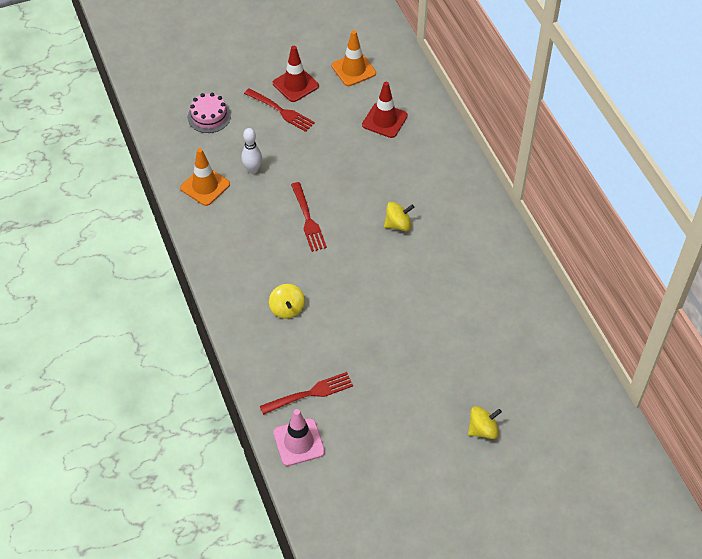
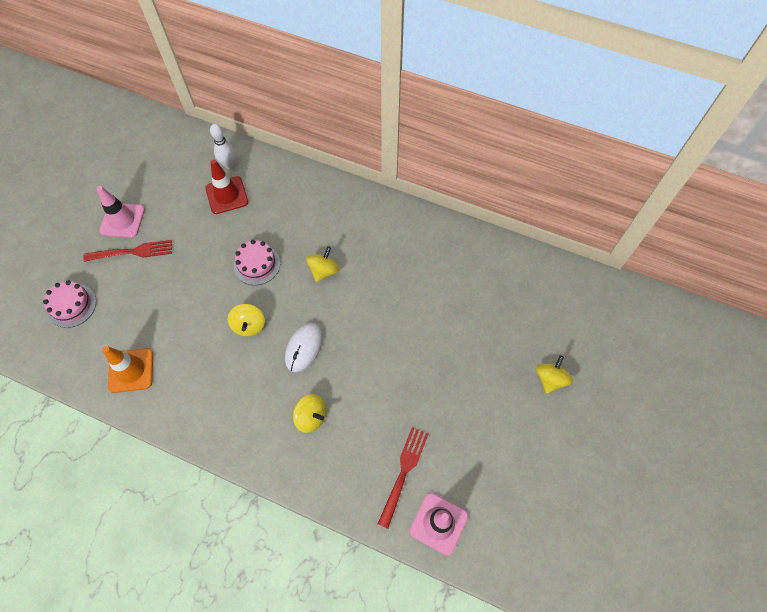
camera: 45 degrees left, 10 degrees up
(253, 169) = (159, 321): white bowling pin -> white bowling pin (228, 164)
(295, 85) = (122, 220): red traffic cone -> pink traffic cone
(307, 219) = (249, 325): red fork -> yellow spinning top
(329, 263) = (304, 348): none -> white mouse
(353, 69) = (159, 172): orange traffic cone -> none
(355, 183) = (257, 264): none -> pink cake

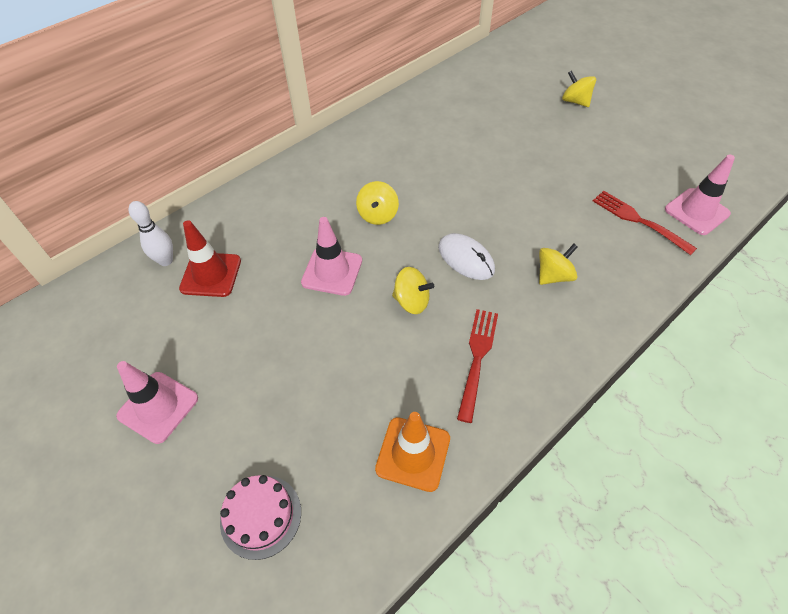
camera: 65 degrees left, 10 degrees down
(132, 252) = (221, 407): red fork -> red fork (477, 359)
(257, 264) = (332, 271): pink cake -> pink traffic cone
(324, 271) = (378, 215): yellow spinning top -> yellow spinning top turned 135 degrees counterclockwise

